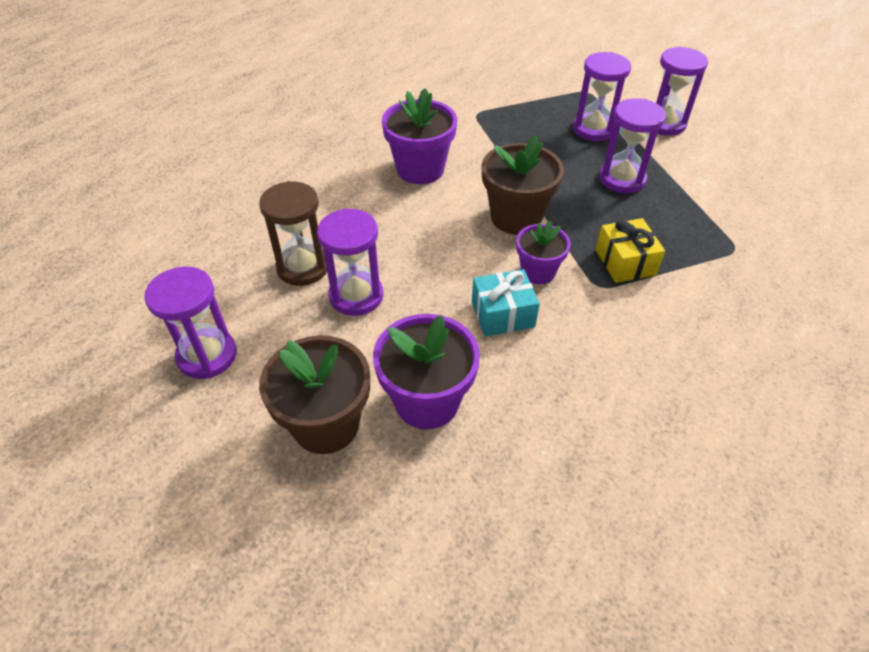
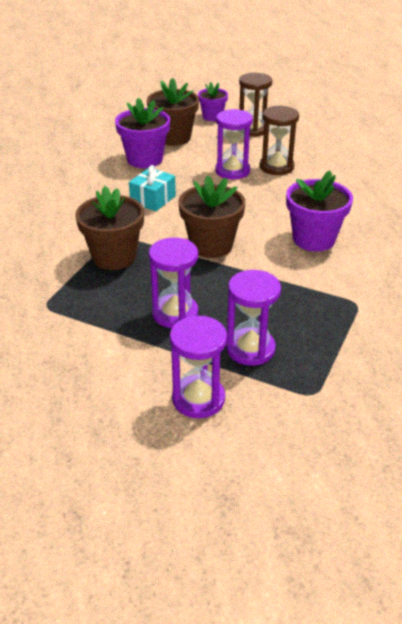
camera: 135 degrees right, 10 degrees down
(207, 355) = (253, 129): purple hourglass -> brown hourglass
(538, 272) = (159, 225): purple flower pot -> purple flower pot (212, 117)
(625, 262) = (114, 257): yellow gift -> brown flower pot

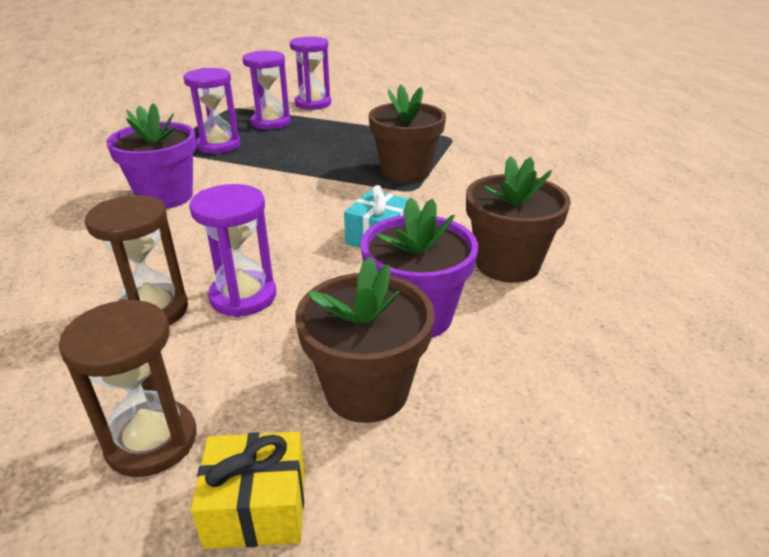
camera: 175 degrees right, 5 degrees down
(175, 313) = (333, 137): purple hourglass -> purple hourglass (219, 145)
(211, 245) = (295, 186): brown flower pot -> brown flower pot (507, 264)
(212, 117) = (256, 507): purple flower pot -> yellow gift

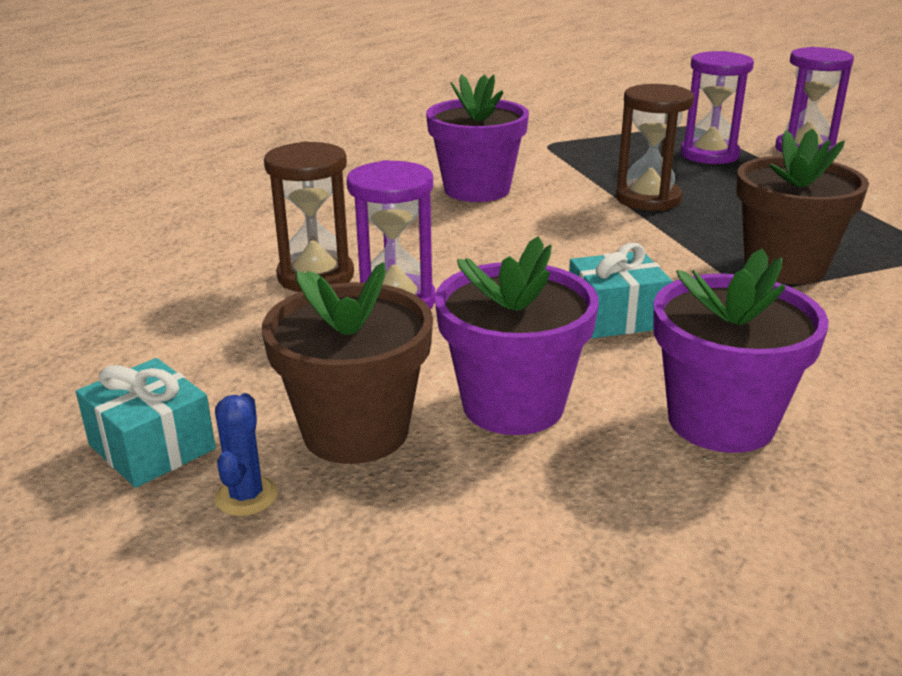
camera: 50 degrees right, 5 degrees down
(152, 441) = (171, 362): brown hourglass -> brown hourglass (648, 199)
(219, 145) = (608, 160): purple hourglass -> none
(256, 507) = (152, 447): yellow gift -> turquoise gift
(379, 480) = (246, 496): none -> blue cactus
(507, 264) = (721, 421): brown flower pot -> purple flower pot

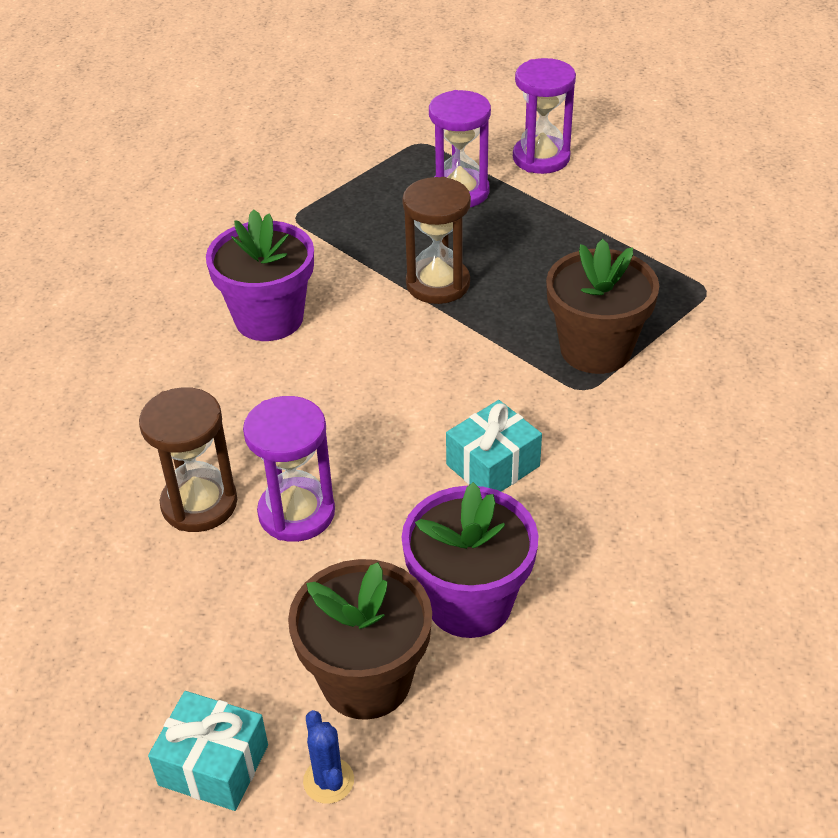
camera: 25 degrees left, 15 degrees up
(721, 421) = (627, 559): purple flower pot -> none

